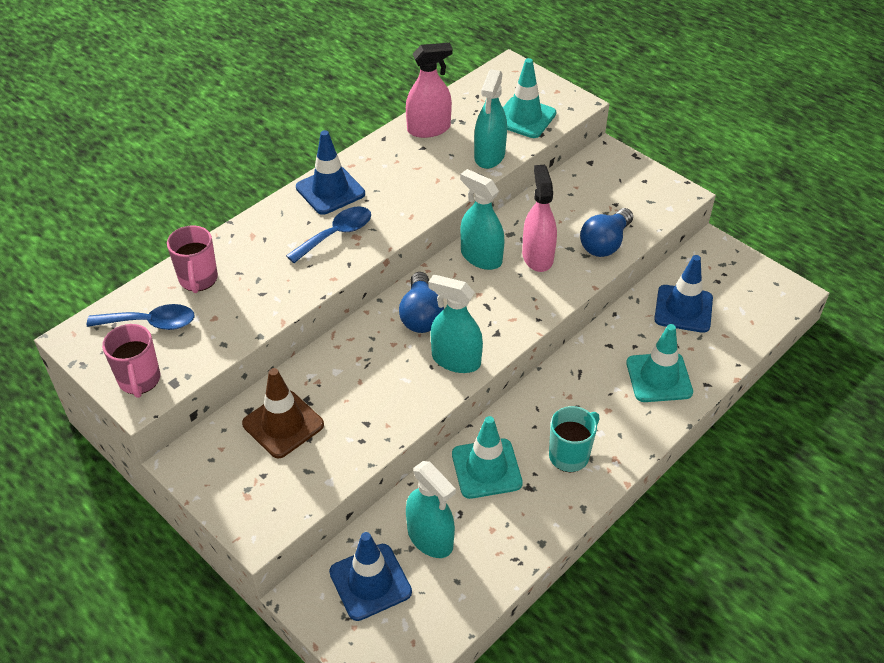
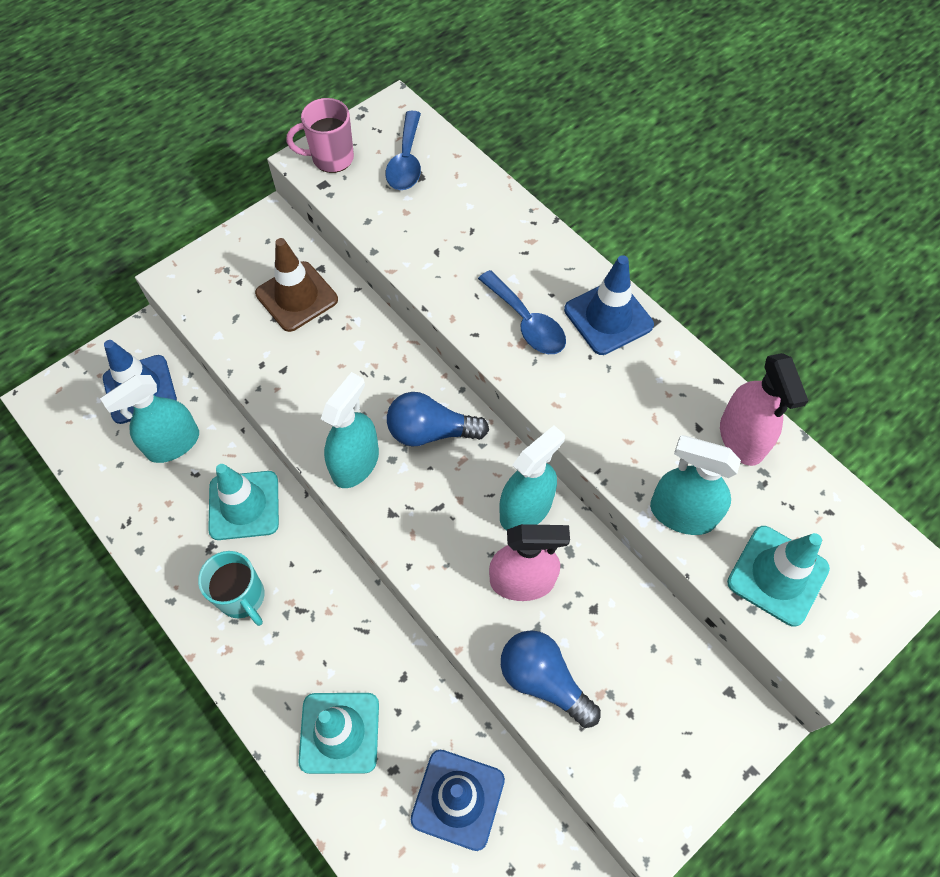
camera: 95 degrees right, 15 degrees up
(198, 280) = (464, 196): pink mug -> none

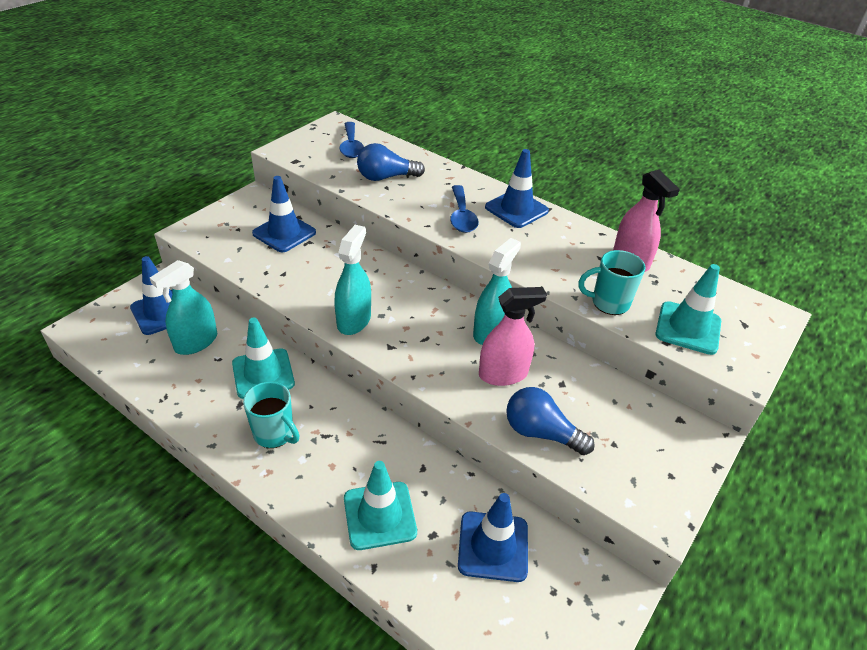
camera: 15 degrees left, 20 degrees down
(297, 297) = (284, 233): brown traffic cone -> blue traffic cone
(331, 158) = (297, 148): pink mug -> none
(431, 431) = (406, 296): blue light bulb -> blue light bulb (386, 177)
(526, 322) = (462, 216): blue spoon -> blue spoon turned 45 degrees clockwise
(682, 514) = (608, 303): turquoise spray bottle -> turquoise mug

